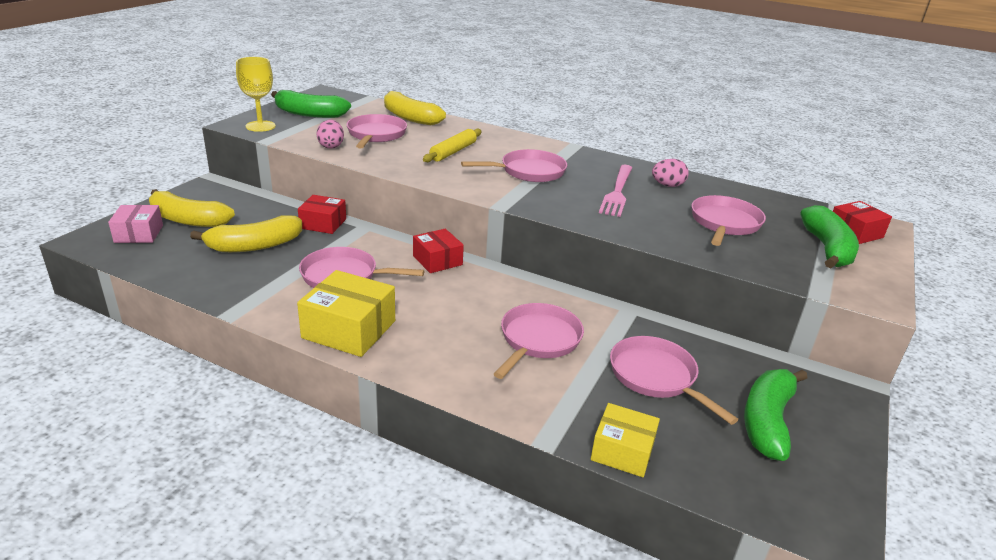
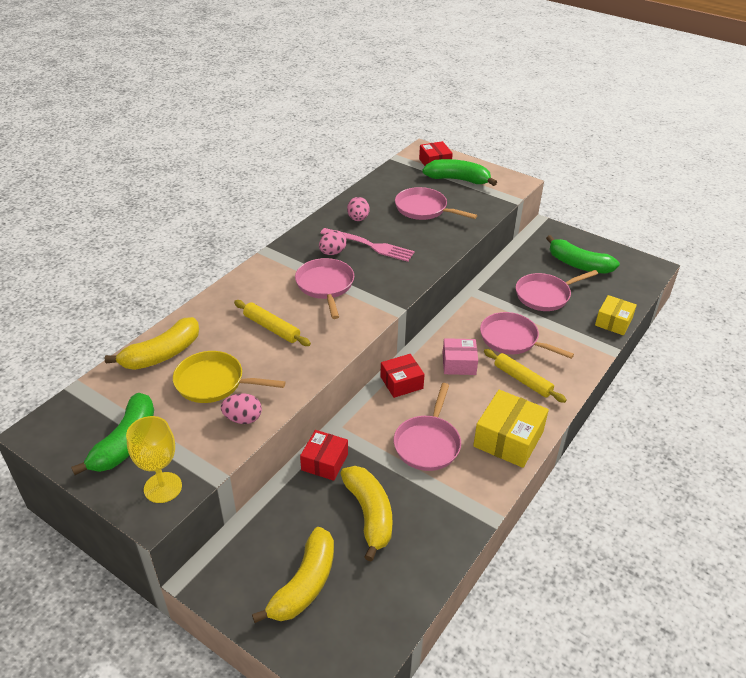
camera: 80 degrees left, 10 degrees up
(139, 234) = (335, 627): pink box -> pink box (459, 363)
(376, 135) = (214, 382): pink pan -> yellow pan
(457, 345) = (522, 380): none -> yellow rolling pin
(590, 174) = (332, 253): none -> pink egg

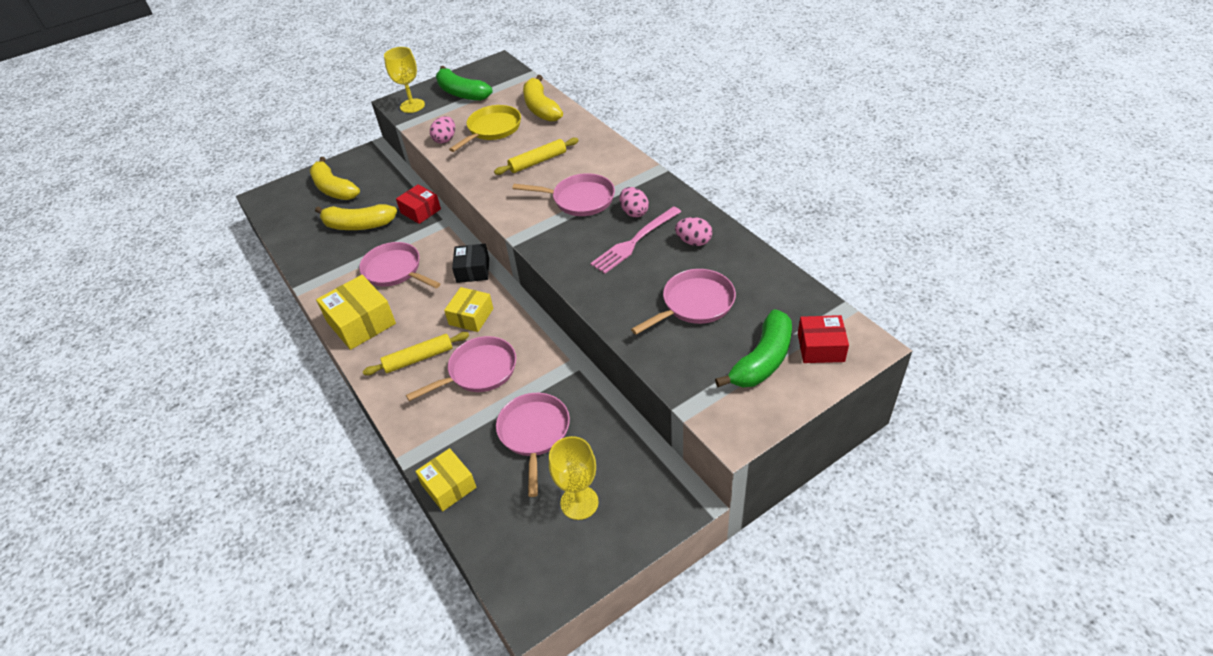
camera: 115 degrees right, 5 degrees up
(401, 382) = (473, 270): red box -> black box
(459, 363) = (471, 316): pink box -> yellow box
(578, 264) = (579, 502): green banana -> yellow goblet

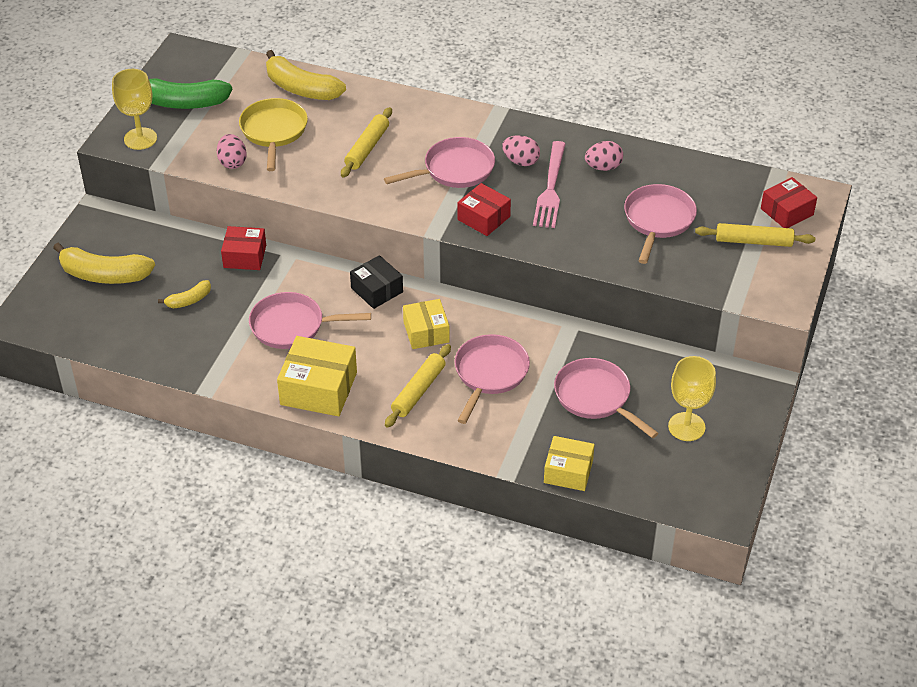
camera: 40 degrees left, 0 degrees up
(358, 225) = (189, 300): yellow banana -> yellow banana, size x0.52
(561, 243) = (483, 218): none -> red box
(762, 360) = (753, 241): green banana -> yellow rolling pin

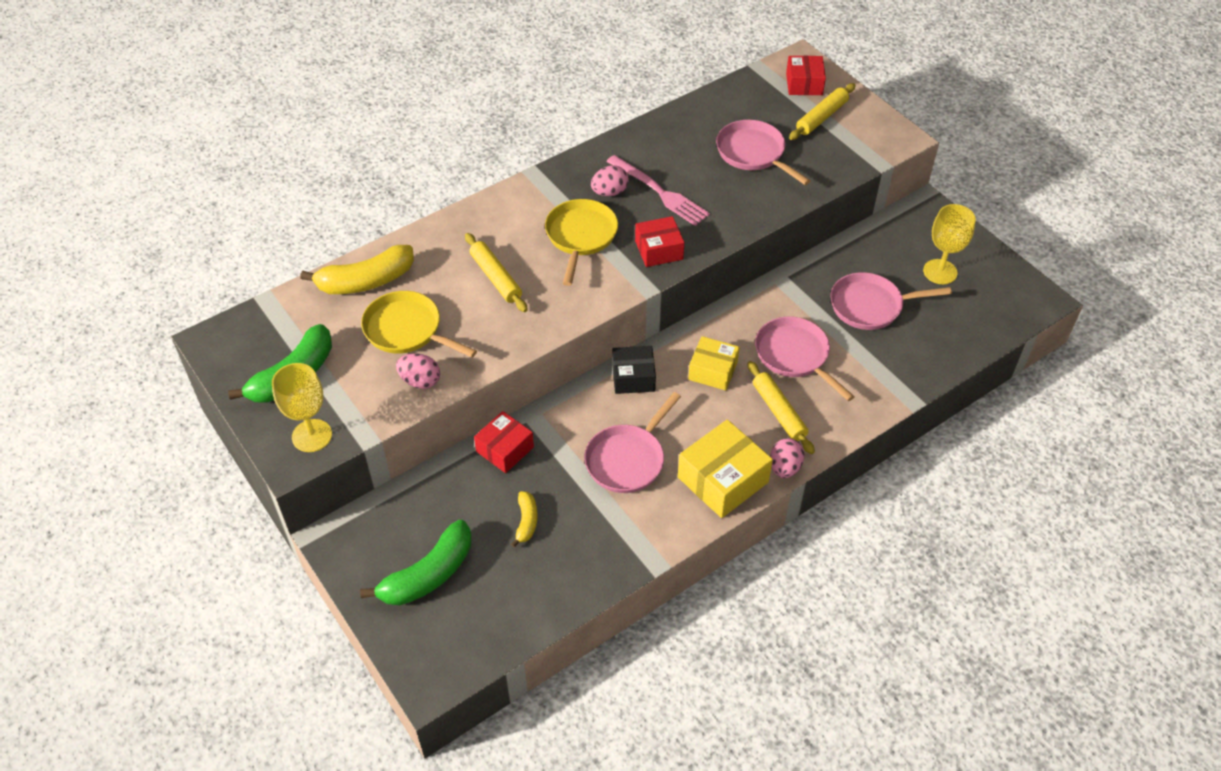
camera: 55 degrees left, 5 degrees up
(104, 275) = (428, 575): yellow banana -> green banana
(454, 170) = (580, 237): pink pan -> yellow pan
(568, 471) = (939, 365): yellow box -> none
(603, 167) = (663, 150): pink egg -> pink egg (784, 468)

